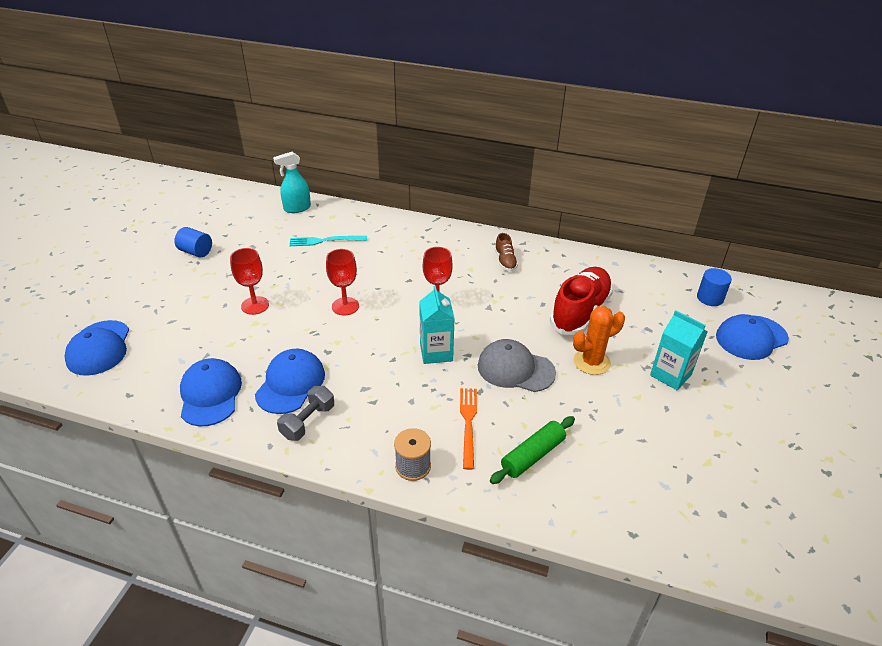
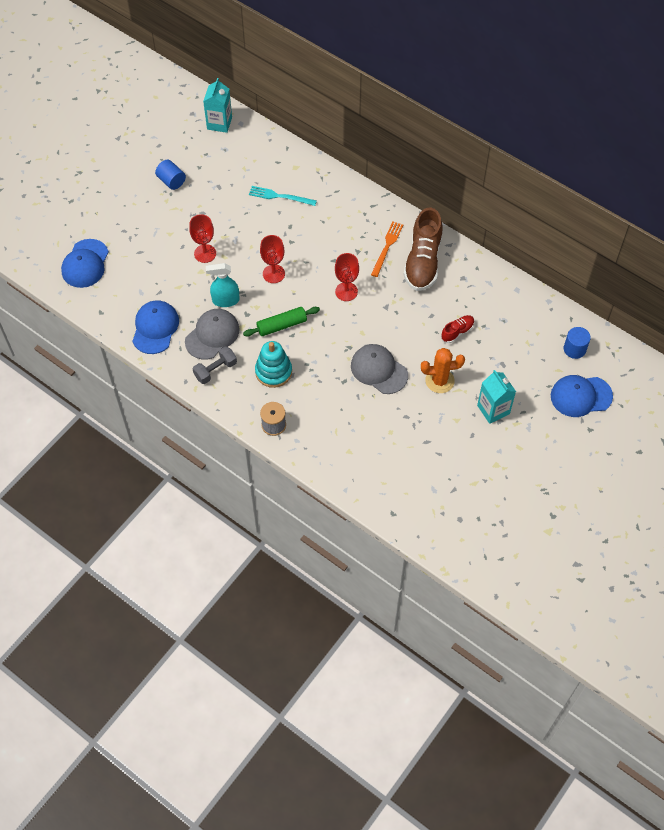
camera: 20 degrees right, 20 degrees up
(290, 383) = (212, 335): blue cap -> grey cap
(297, 208) = (268, 149): turquoise spray bottle -> turquoise spray bottle (225, 300)
(386, 404) = (273, 372): none -> turquoise stacking toy
(436, 352) = (326, 338): turquoise carton -> turquoise carton (219, 123)
(468, 423) = (324, 404): orange fork -> orange fork (387, 247)
(505, 261) = (423, 261): brown shoe -> brown shoe, size x2.10
(532, 455) = (356, 441): green rolling pin -> green rolling pin (282, 325)
(580, 312) = (457, 332): red shoe -> red shoe, size x0.48

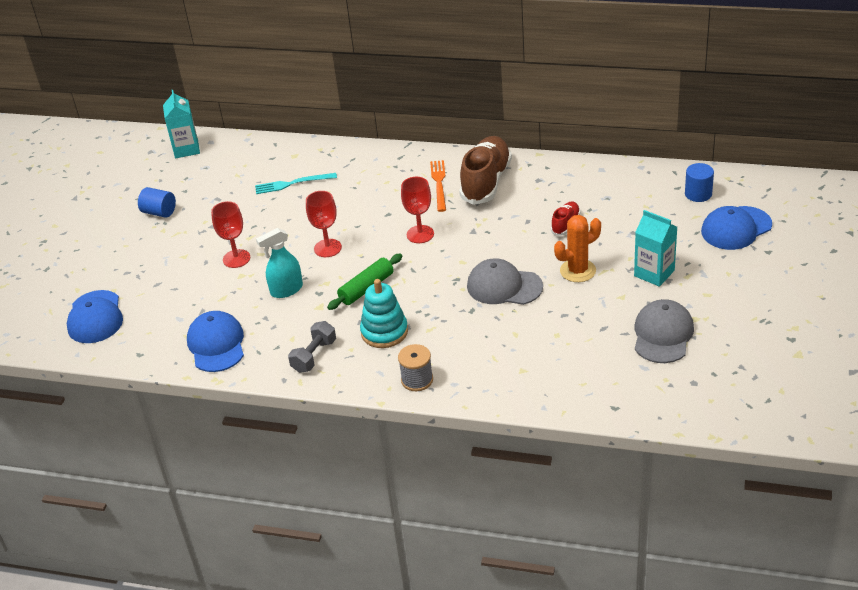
camera: 20 degrees left, 20 degrees down
(212, 335) = (290, 326): grey cap -> grey cap (663, 334)
(423, 261) = (486, 182): brown shoe -> brown shoe turned 150 degrees counterclockwise

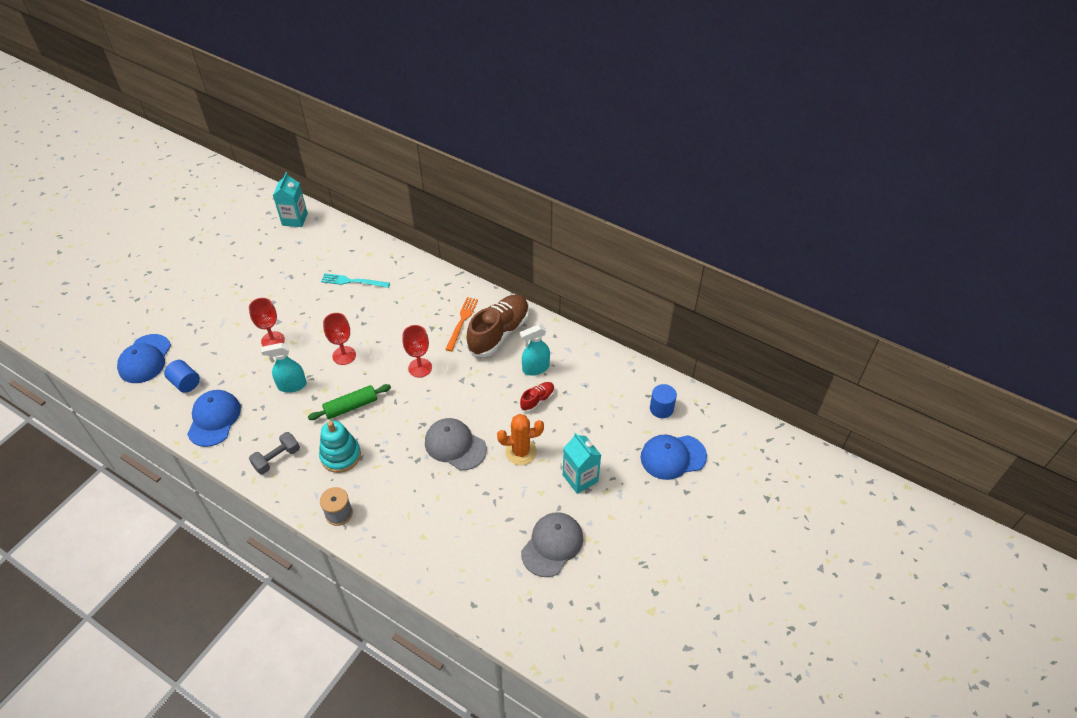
camera: 15 degrees right, 10 degrees up
(159, 212) = (243, 274): blue cylinder -> blue cylinder (185, 383)
(545, 199) = (535, 368): none -> turquoise spray bottle

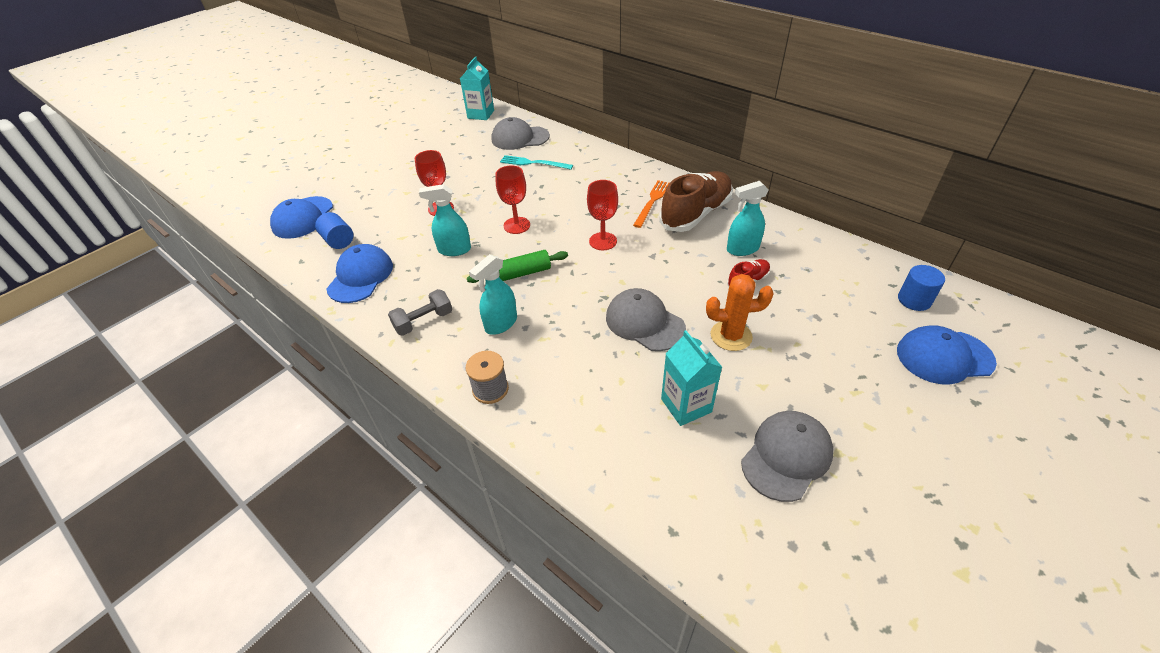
camera: 10 degrees right, 5 degrees down
(337, 250) = (520, 138): none -> grey cap
(340, 455) = (501, 324): turquoise stacking toy -> turquoise spray bottle
(580, 478) = (816, 373): turquoise carton -> turquoise carton (686, 405)

